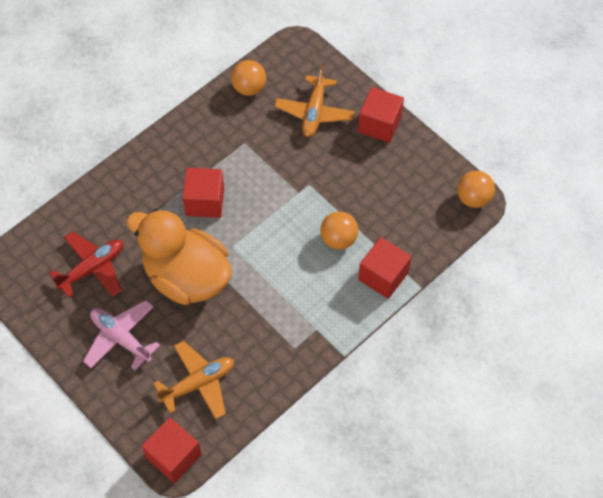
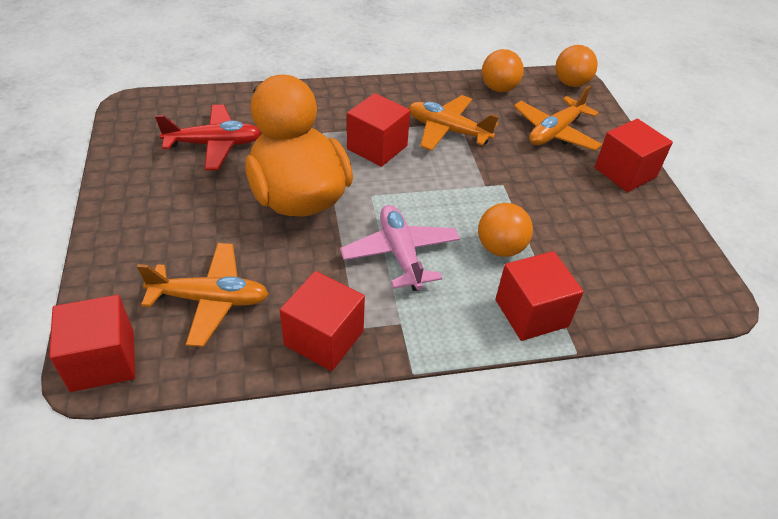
camera: 30 degrees right, 15 degrees down
(121, 338) = (177, 213): pink plane -> pink plane (400, 254)
(241, 155) = (447, 130): none -> orange plane
(281, 365) = (324, 338): none -> red cube
(473, 198) = (711, 293): orange ball -> orange ball (571, 83)

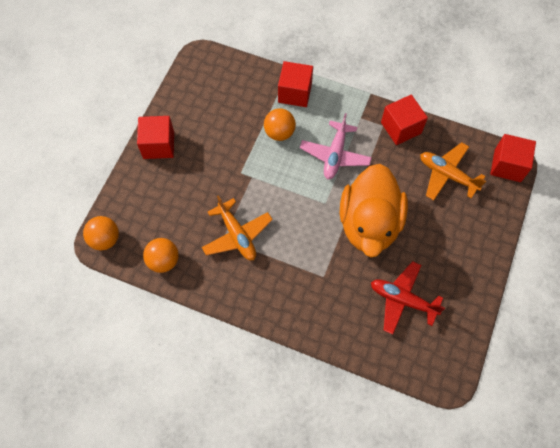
camera: 145 degrees left, 20 degrees up
(377, 147) = (295, 242): red cube -> none
(555, 132) = (167, 197): orange plane -> none

